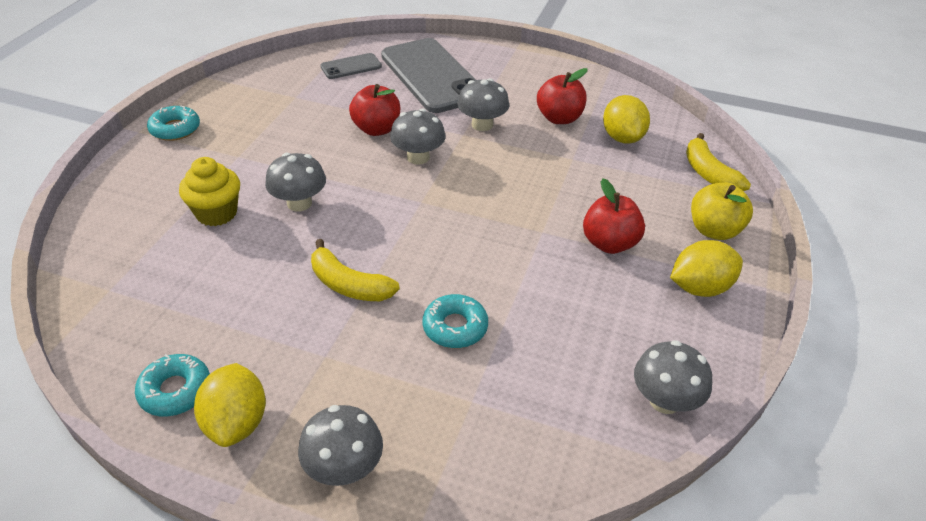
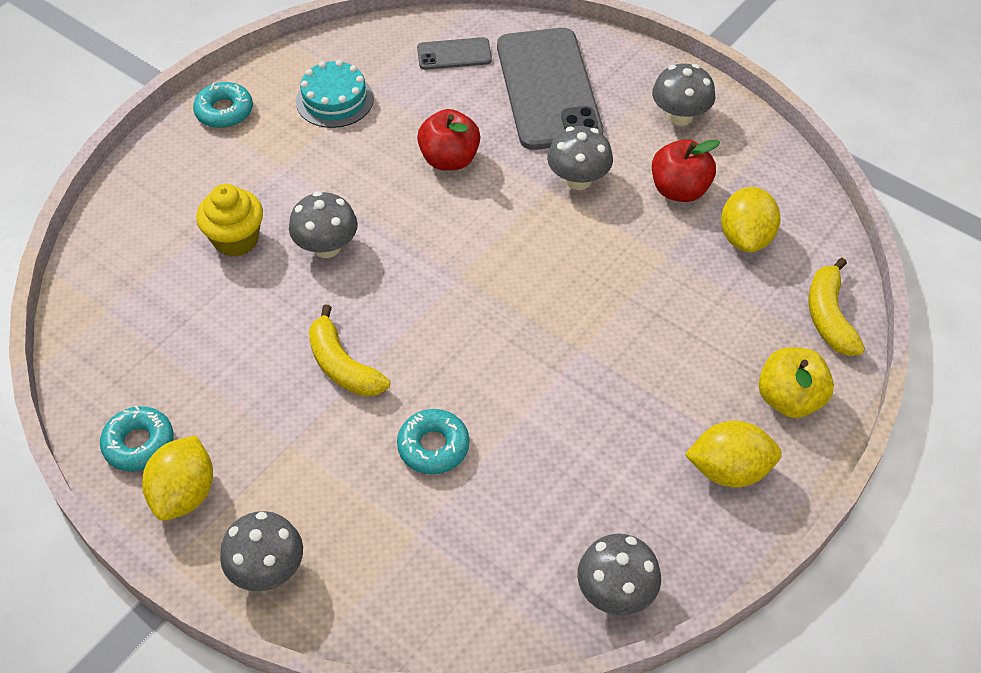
camera: 20 degrees right, 10 degrees up
(267, 107) = (334, 100): none -> turquoise cake
(418, 157) = (482, 212): grey mushroom -> grey mushroom (680, 116)
(609, 243) = (652, 385): red apple -> none

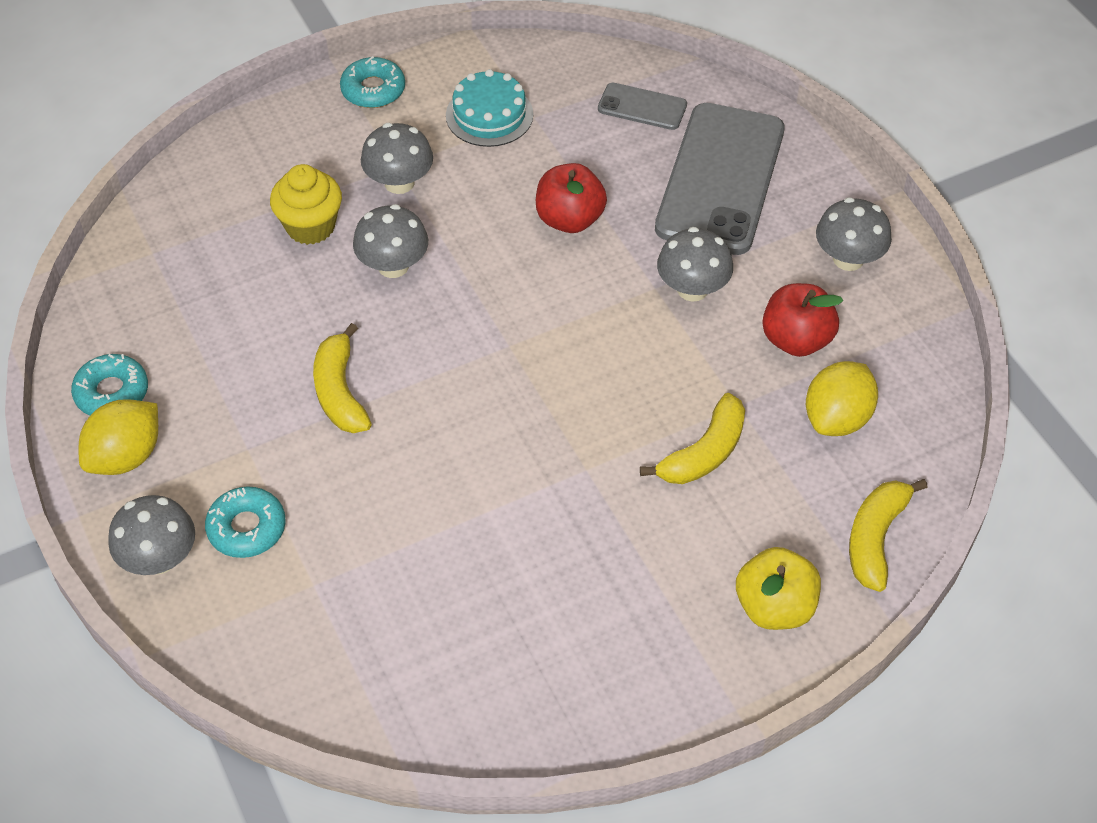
camera: 25 degrees right, 0 degrees up
(433, 446) = (380, 506): turquoise donut -> turquoise donut (247, 528)
(616, 592) = (472, 723): grey mushroom -> grey mushroom (399, 183)
(664, 302) = (704, 453): none -> yellow banana
(729, 470) = (662, 653): yellow lemon -> none

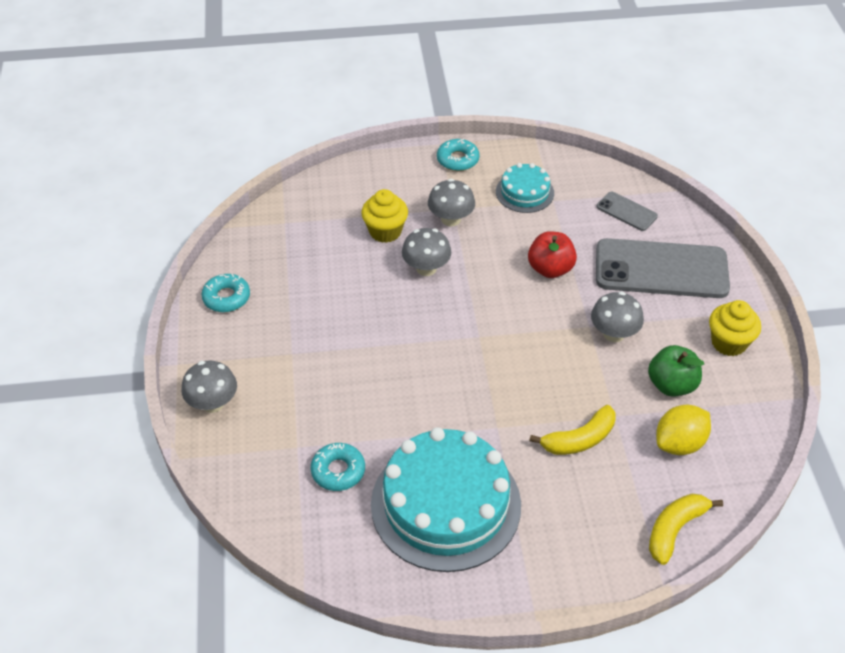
camera: 20 degrees right, 5 degrees down
(126, 456) = (219, 337): yellow lemon -> none
(247, 528) = (271, 400): turquoise donut -> turquoise donut (338, 471)
(340, 392) = (362, 335): yellow banana -> none
(559, 601) = (446, 504): none -> turquoise cake
(721, 179) = (661, 269): grey phone -> grey phone turned 60 degrees clockwise
(774, 607) = (587, 552): yellow apple -> none
(796, 340) = (671, 385): red apple -> green apple
(848, 259) = (728, 343): grey mushroom -> yellow cupcake

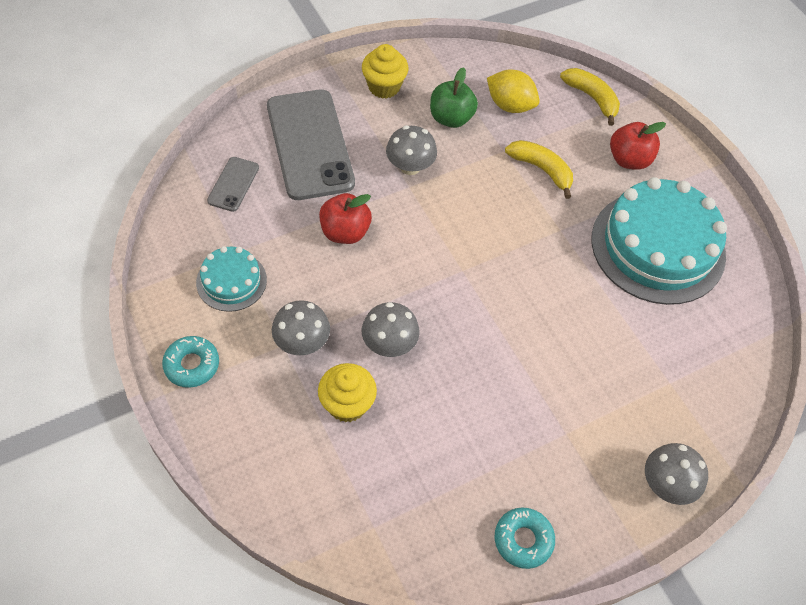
camera: 115 degrees left, 10 degrees up
(338, 471) = (674, 338): turquoise donut -> none
(570, 528) = (629, 159): none -> red apple
(675, 530) = (592, 98): yellow banana -> yellow banana turned 150 degrees counterclockwise

